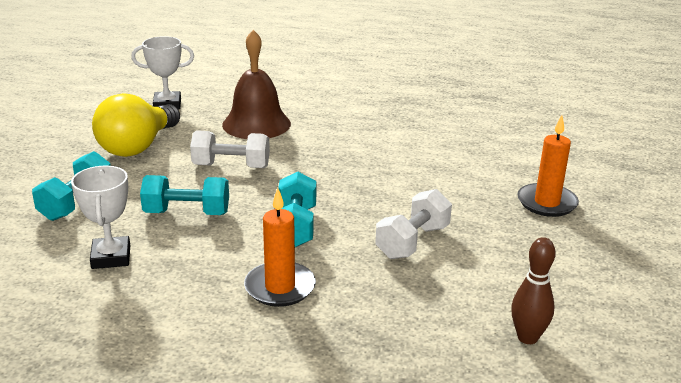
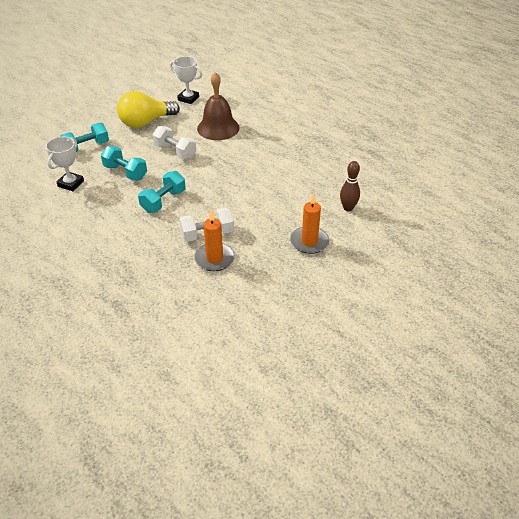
camera: 35 degrees right, 15 degrees up
(280, 287) = (119, 231): orange candle -> orange candle (214, 259)
(527, 337) = (194, 310): brown bowling pin -> brown bowling pin (348, 208)

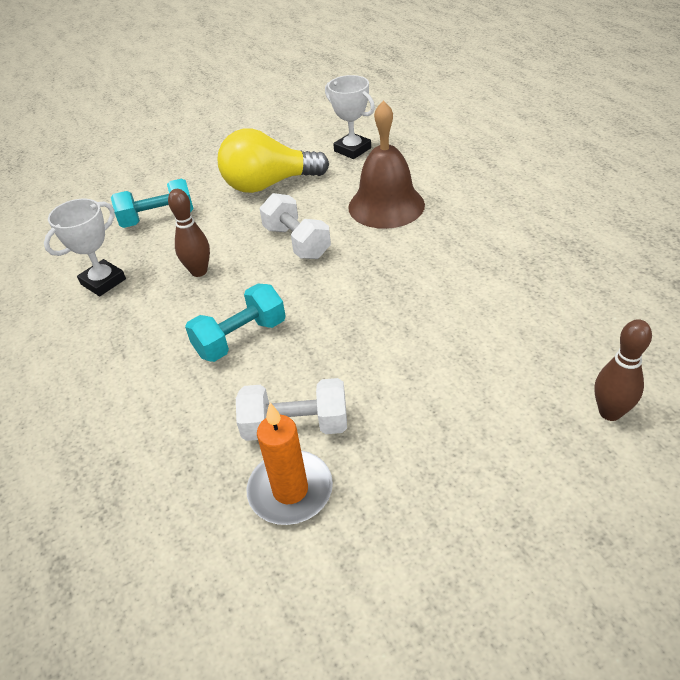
camera: 20 degrees right, 0 degrees up
(125, 172) = (199, 271): turquoise dumbbell -> brown bowling pin
(309, 242) = (505, 486): orange candle -> none

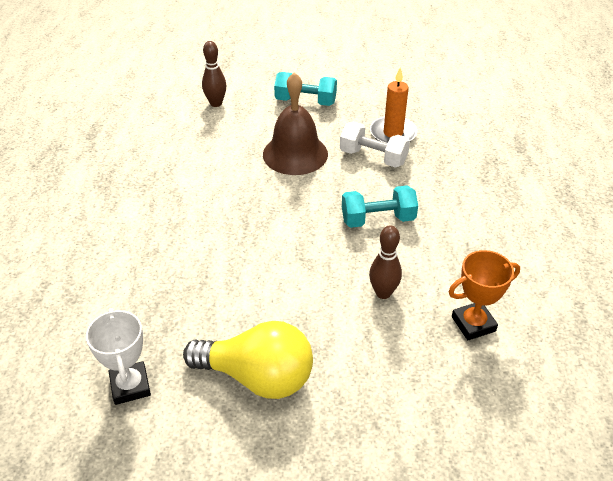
camera: 155 degrees left, 0 degrees up
(103, 281) = (473, 324): white trophy -> orange trophy
(158, 219) = (398, 386): turquoise dumbbell -> turquoise dumbbell (305, 101)
(297, 242) = (284, 283): white dumbbell -> none
(386, 205) = (179, 285): brown bell -> brown bell (295, 154)

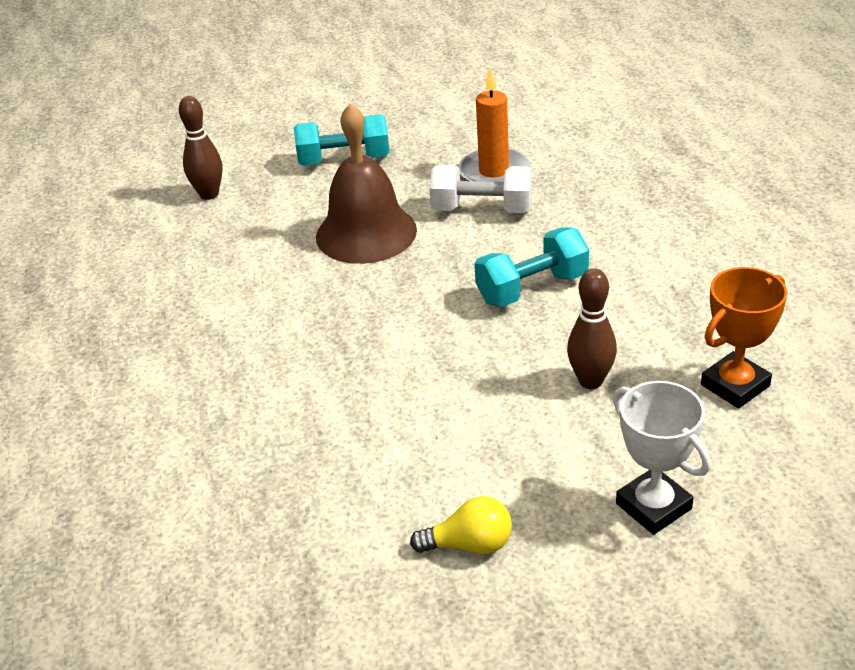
camera: 15 degrees left, 5 degrees down
(130, 386) = (281, 617): white trophy -> white trophy (653, 506)
(257, 377) = (470, 545): yellow light bulb -> yellow light bulb, size x0.49

